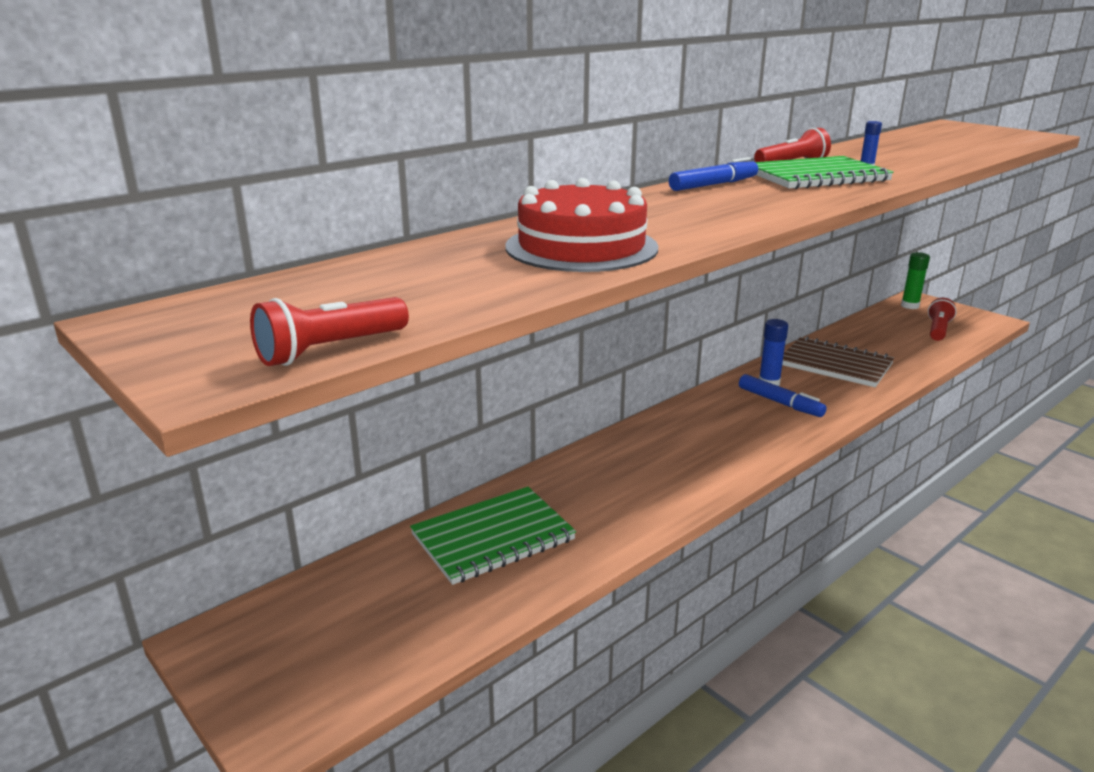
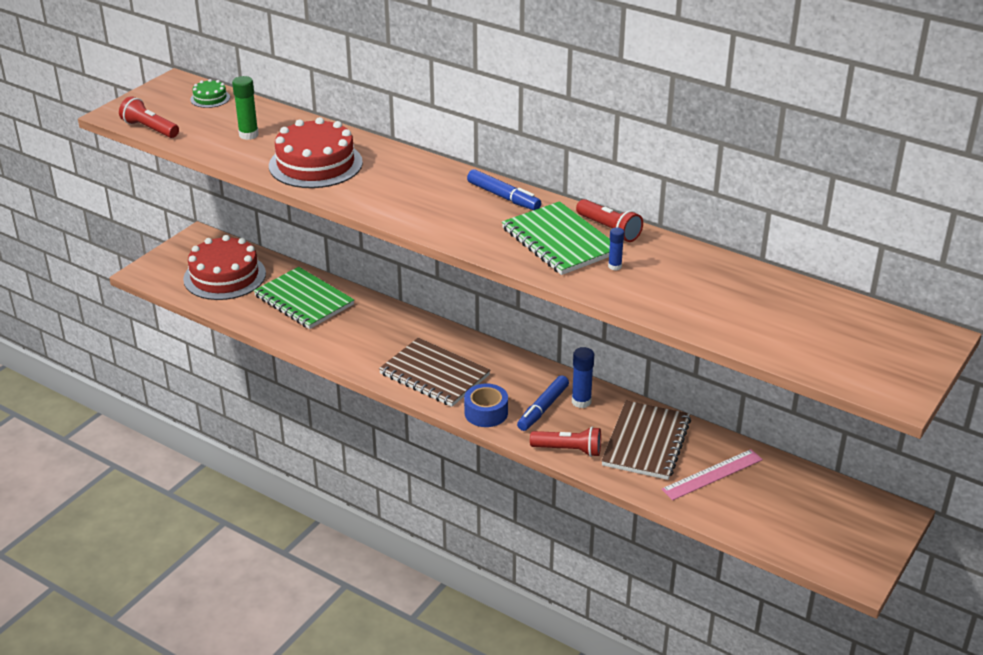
camera: 75 degrees right, 10 degrees up
(256, 297) = (210, 98): none -> green cake
(369, 616) = (224, 276): none -> red cake
(707, 455) = (434, 375): none -> brown notebook
(786, 433) = (486, 413): none -> blue tape
(879, 347) = (712, 474): none -> pink ruler
(910, 306) = (864, 507): green glue stick -> green glue stick (248, 135)
(937, 330) = (792, 523): red flashlight -> red flashlight (568, 450)

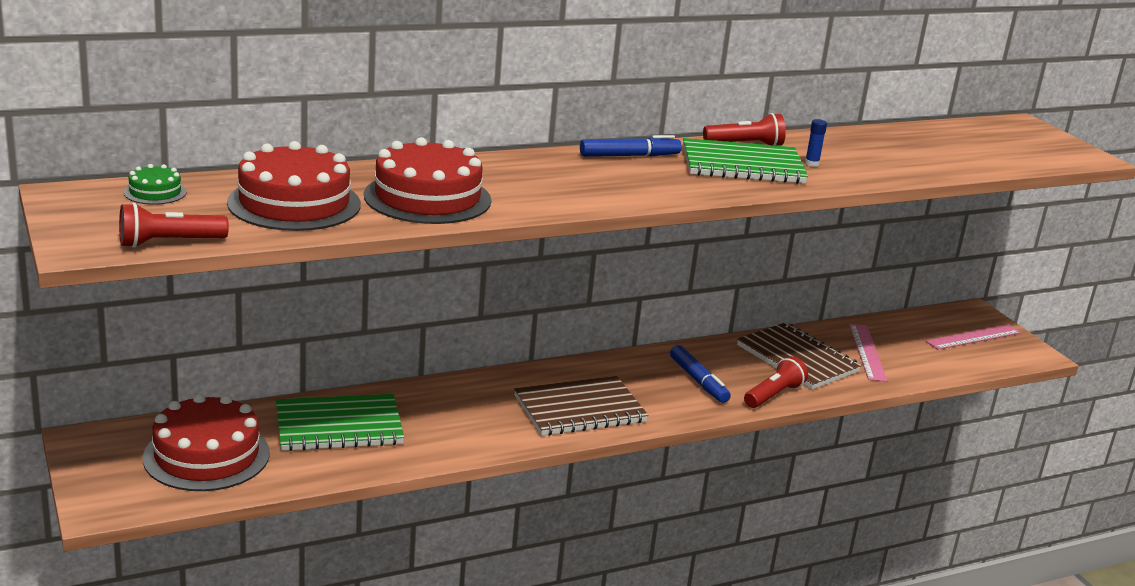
camera: 60 degrees left, 10 degrees down
(248, 135) = (294, 203): green glue stick -> red cake
(486, 413) = (674, 409): blue tape -> none
(581, 401) = (707, 360): blue glue stick -> none
(836, 527) = (973, 337): none -> pink ruler

